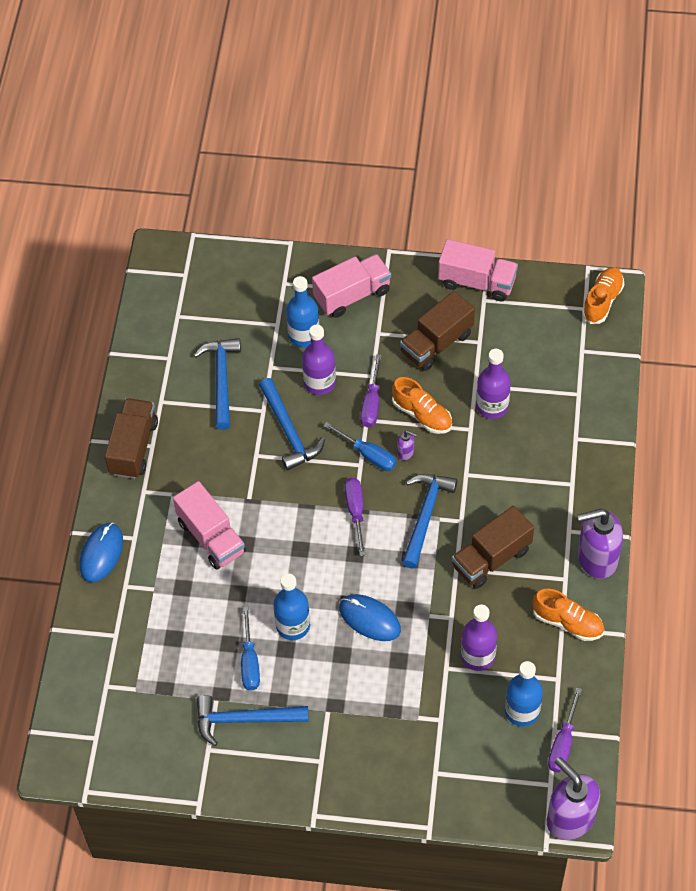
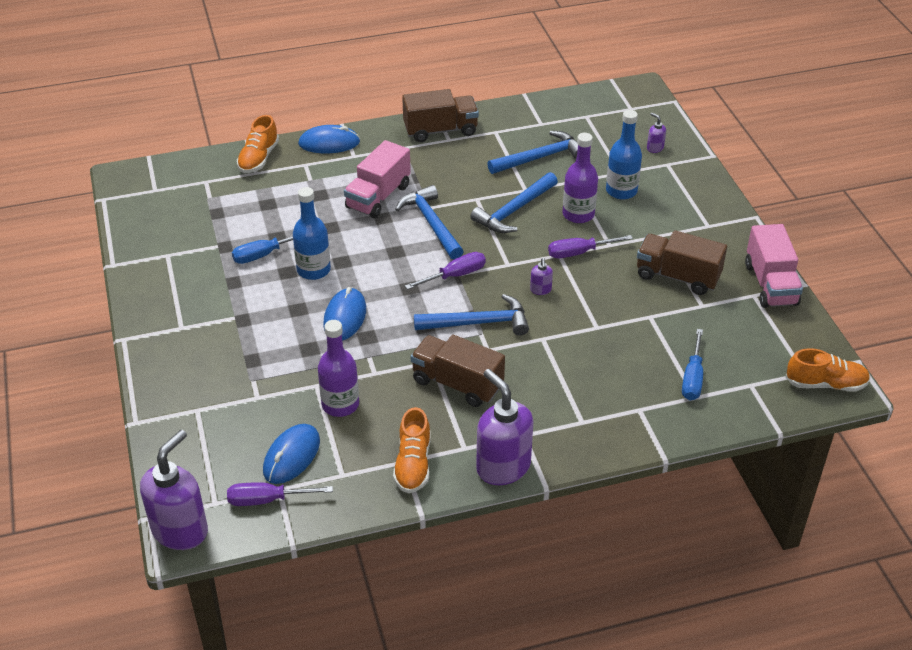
camera: 65 degrees right, 15 degrees down
(244, 719) = (205, 267): blue hammer -> blue hammer (431, 223)
(256, 282) = (654, 148): none -> purple soap dispenser
(352, 295) = (688, 207): pink truck -> none
(368, 454) = (522, 266): blue screwdriver -> blue screwdriver (692, 378)
(422, 414) = (590, 289): orange shoe -> orange shoe (258, 158)
(492, 406) = (634, 335): purple bottle -> none
(522, 711) = (292, 456): blue bottle -> blue mouse

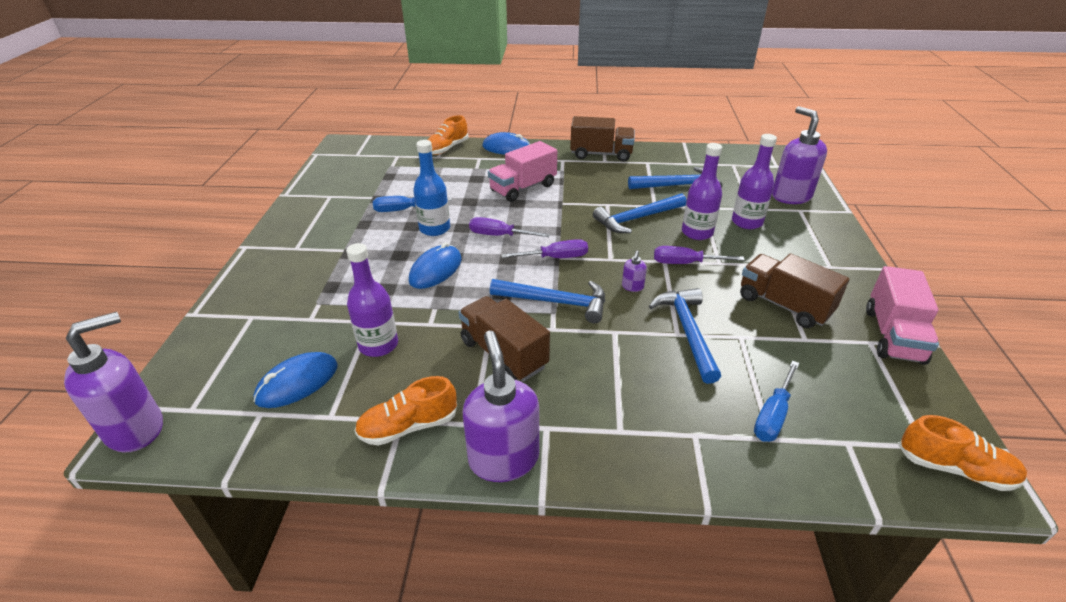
camera: 20 degrees right, 5 degrees down
(267, 500) = (240, 422): purple screwdriver -> purple screwdriver (499, 235)
(413, 464) = (408, 426): orange shoe -> orange shoe turned 45 degrees clockwise
(431, 223) = (557, 214): blue hammer -> blue hammer (687, 331)
(621, 191) = (747, 222): blue bottle -> purple bottle
(654, 148) = (791, 196): purple soap dispenser -> purple soap dispenser, size x2.35

